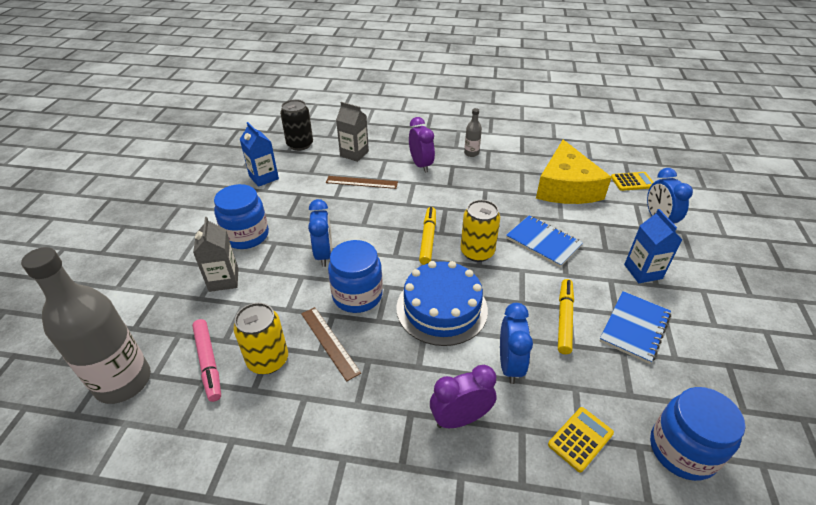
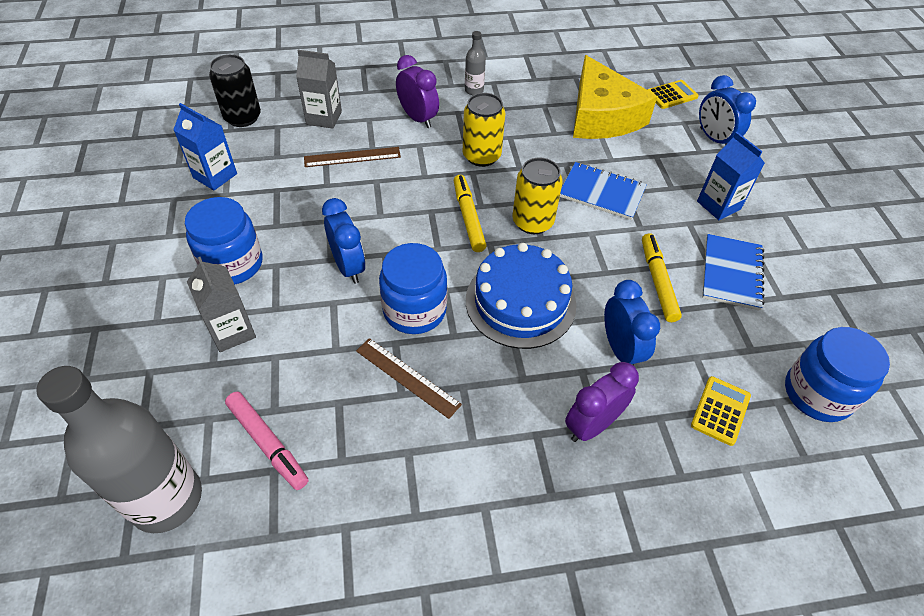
camera: 20 degrees left, 10 degrees up
(268, 360) = (342, 419): yellow can -> yellow can (481, 156)

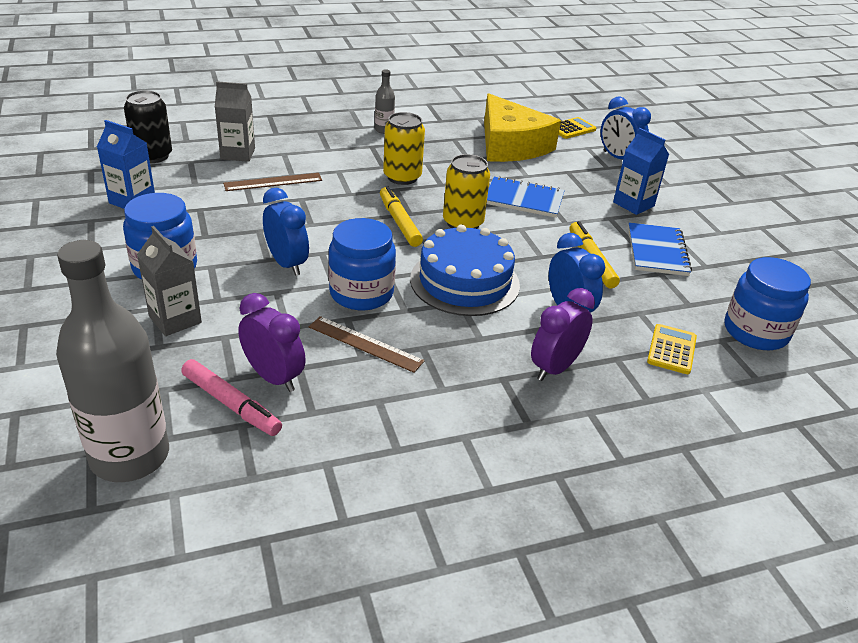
camera: 10 degrees left, 15 degrees down
(418, 118) = (333, 151): purple clock -> purple clock (274, 377)

